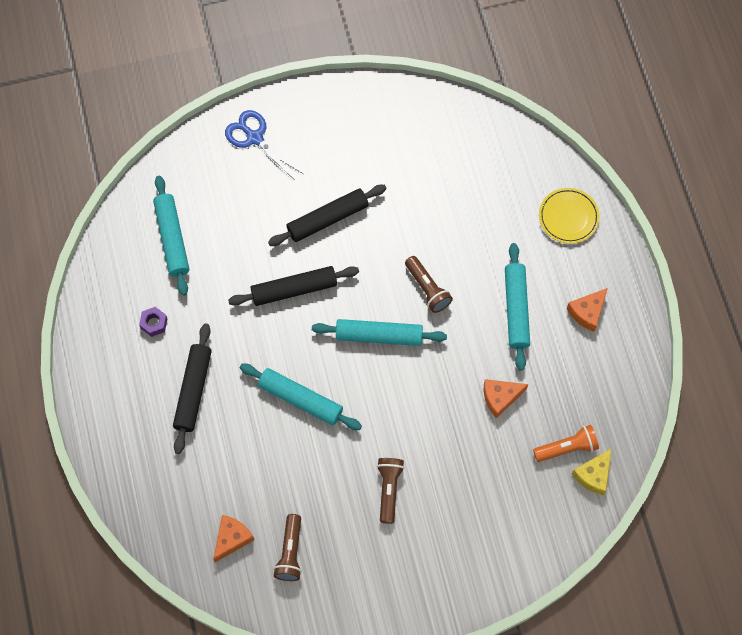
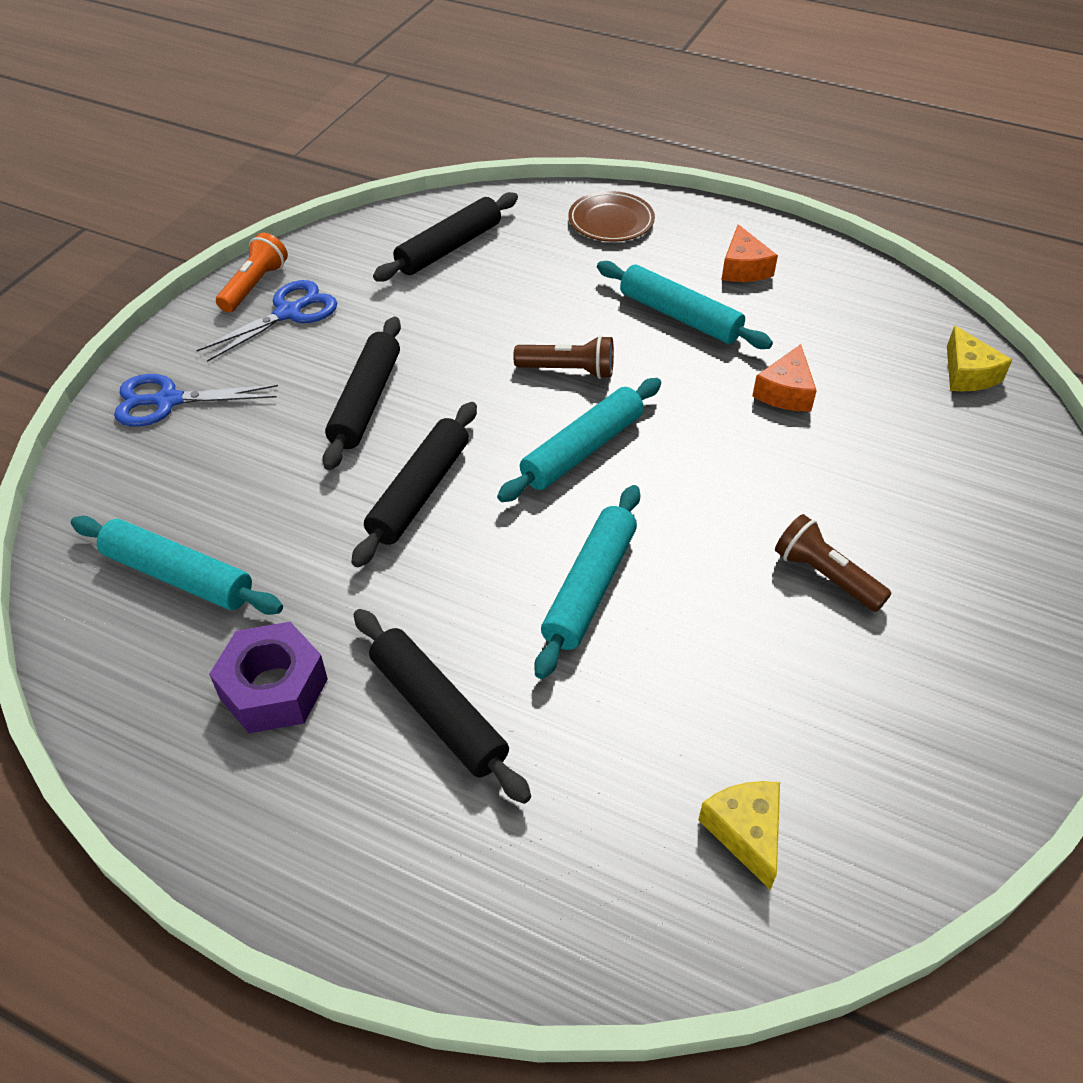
camera: 50 degrees left, 20 degrees down
(154, 323) = (273, 688): purple nut -> purple nut, size x1.85
(232, 538) = (745, 832): orange cheese -> yellow cheese
(290, 552) = (836, 763): brown flashlight -> none
(300, 399) = (590, 587): turquoise rolling pin -> turquoise rolling pin turned 45 degrees counterclockwise
(354, 131) = (288, 313): none -> blue scissors
(470, 158) = (449, 248): none -> black rolling pin
(567, 448) = (910, 375): orange flashlight -> orange flashlight (254, 285)
(568, 217) = (611, 221): yellow plate -> brown plate

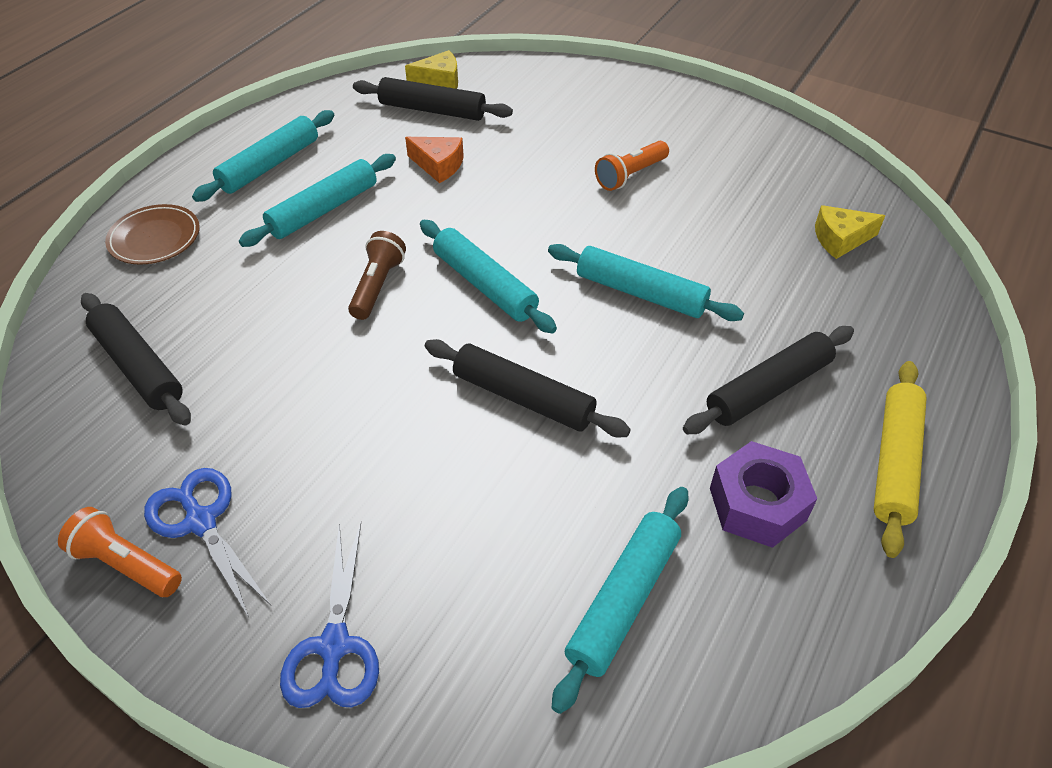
camera: 85 degrees left, 0 degrees up
(323, 838) = (894, 462): none -> yellow rolling pin
(366, 401) = (384, 441): black rolling pin -> black rolling pin (432, 110)
(743, 268) = (270, 165): orange cheese -> turquoise rolling pin
(825, 575) = (630, 175): brown flashlight -> orange flashlight

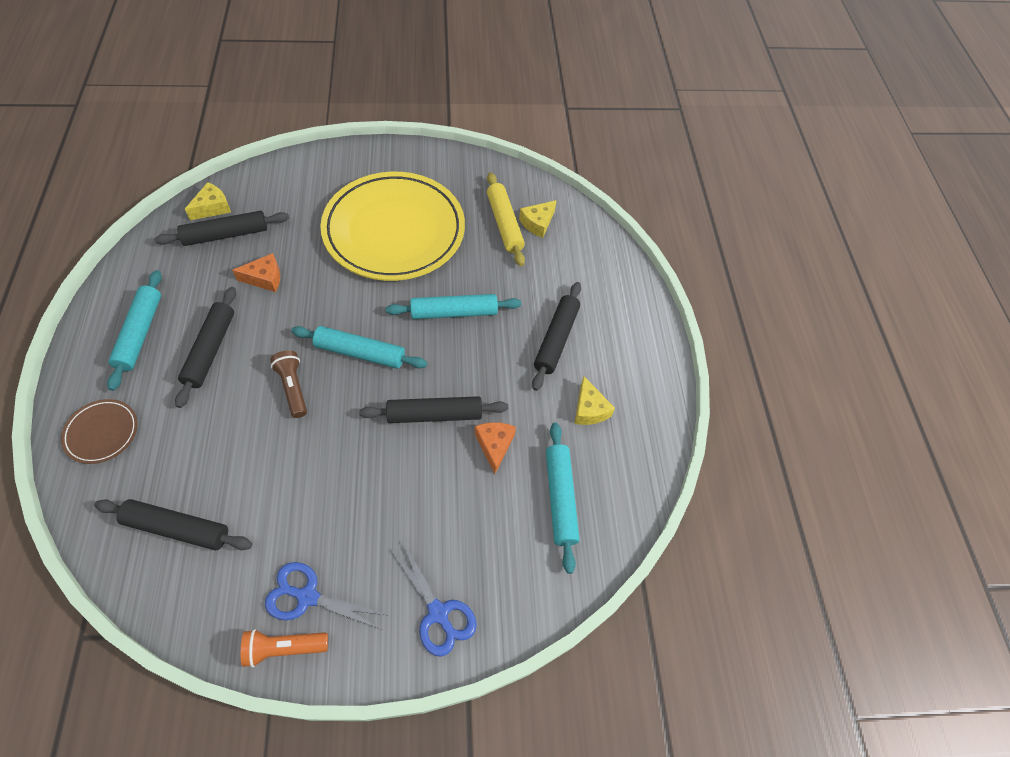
camera: 40 degrees left, 10 degrees up
(323, 210) = (210, 350): turquoise rolling pin -> black rolling pin
(576, 477) = (494, 445): none -> orange cheese
(630, 175) = (394, 230): orange flashlight -> yellow plate
(757, 504) = (589, 409): purple nut -> yellow cheese
(894, 462) = (636, 350): yellow rolling pin -> yellow rolling pin (504, 224)

